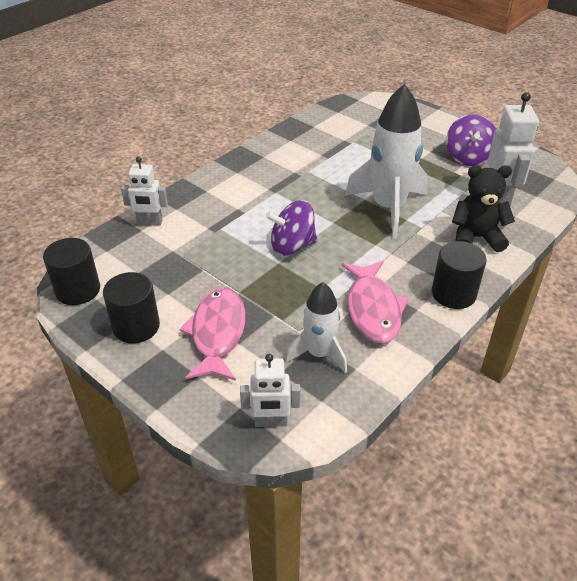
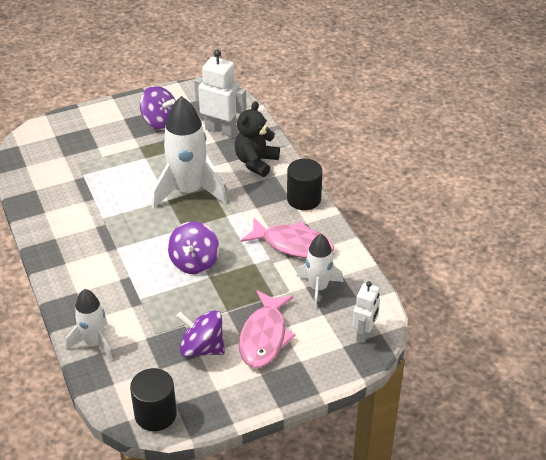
camera: 65 degrees left, 0 degrees up
(136, 326) = (226, 384): black cylinder -> none
(149, 222) = (94, 343): white robot -> white rocket
(177, 291) = (202, 348): none -> purple spinning top
(217, 333) = (264, 337): pink fish -> pink fish turned 105 degrees counterclockwise

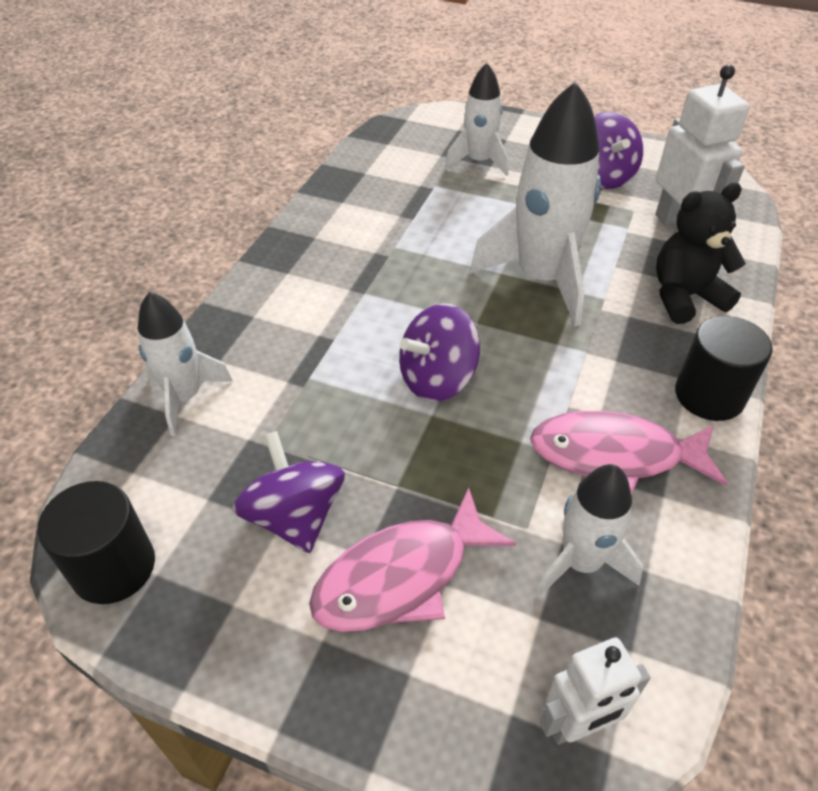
camera: 45 degrees right, 5 degrees up
(89, 149) = (479, 162): none -> white rocket
(293, 244) = (615, 455): pink fish -> pink fish turned 120 degrees clockwise

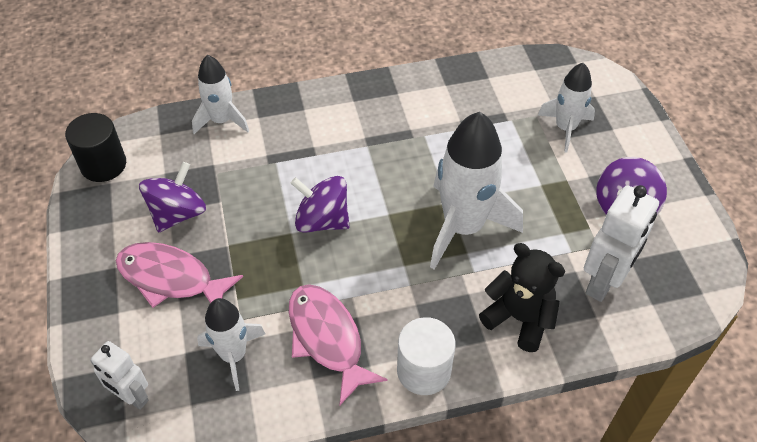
camera: 55 degrees right, 5 degrees up
(709, 395) = (423, 371): black cylinder -> white cylinder

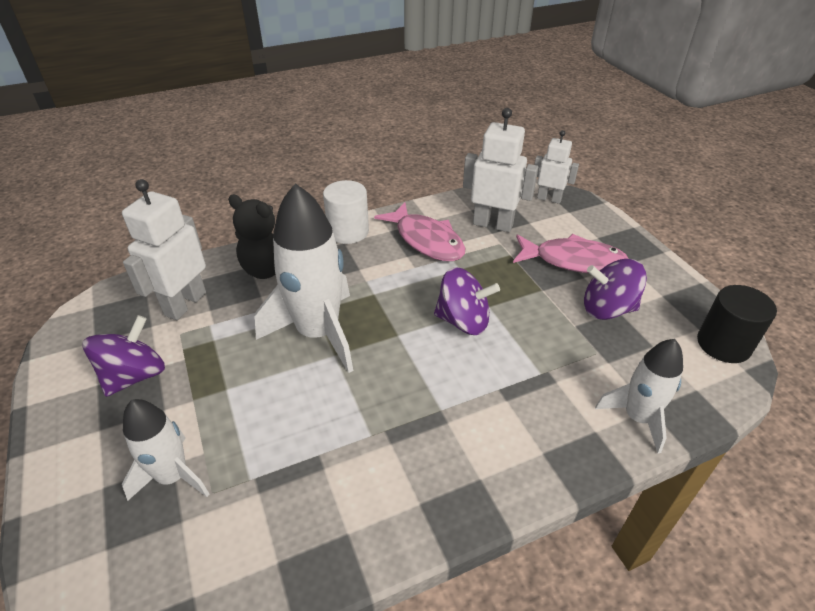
camera: 170 degrees right, 10 degrees down
(178, 213) = (607, 309): purple spinning top -> purple spinning top turned 75 degrees clockwise
(233, 355) = (493, 224): white rocket -> white robot

